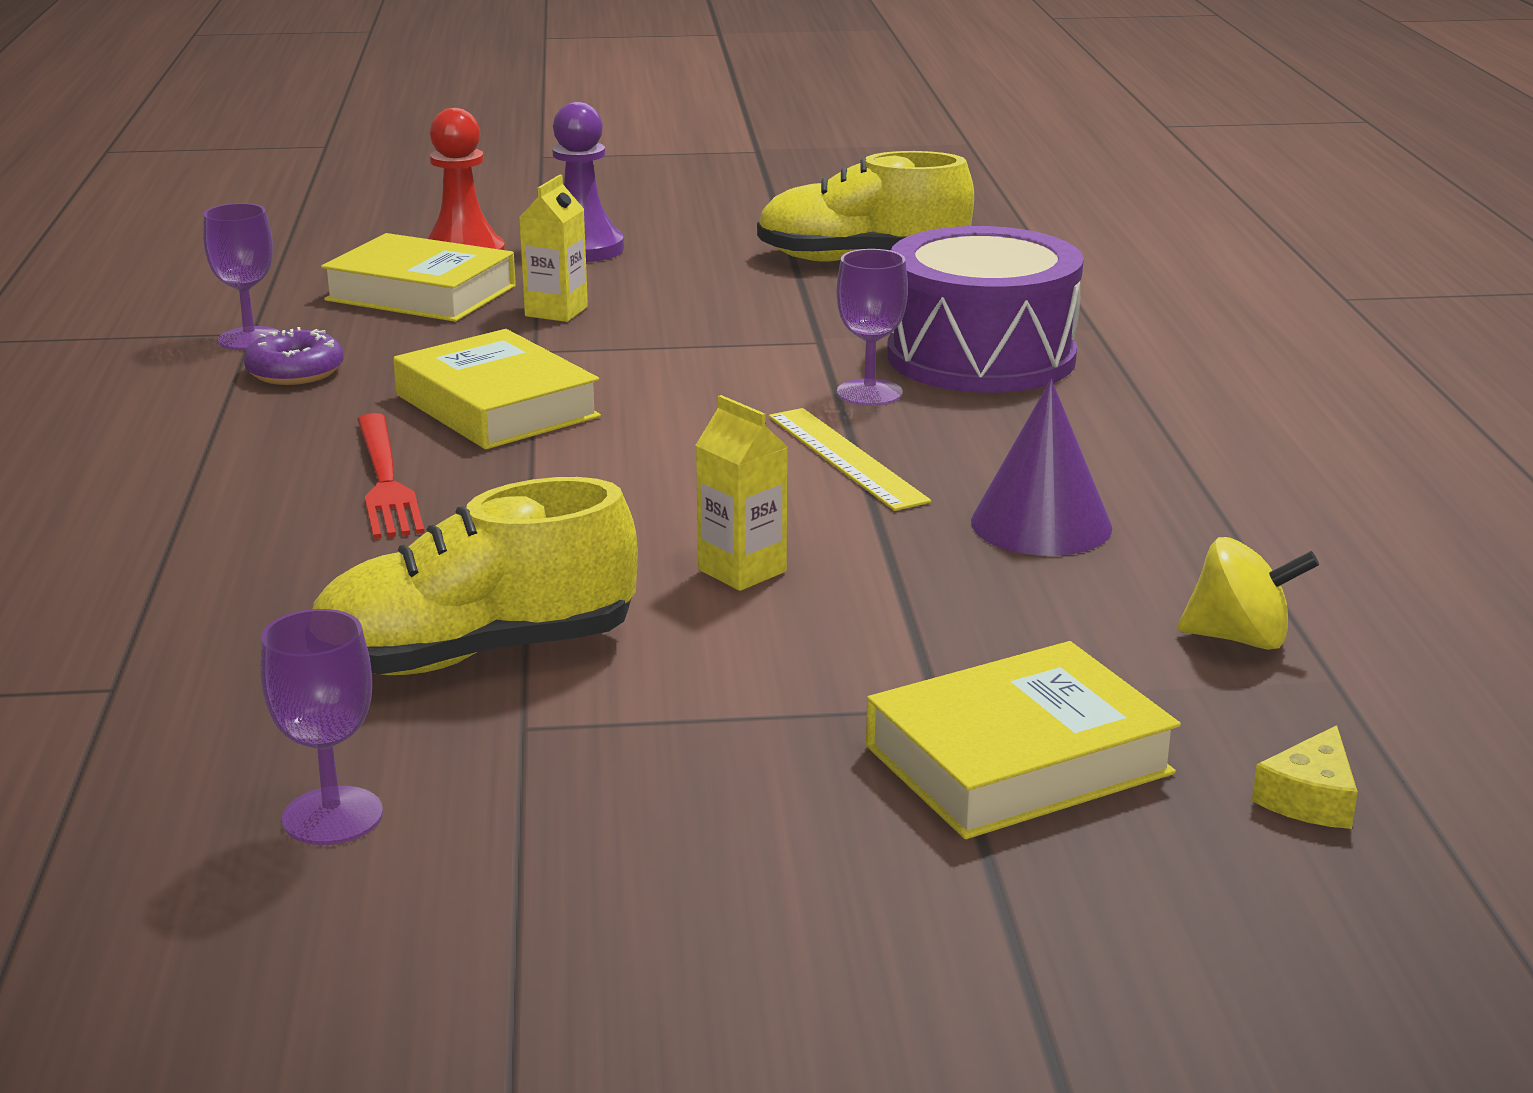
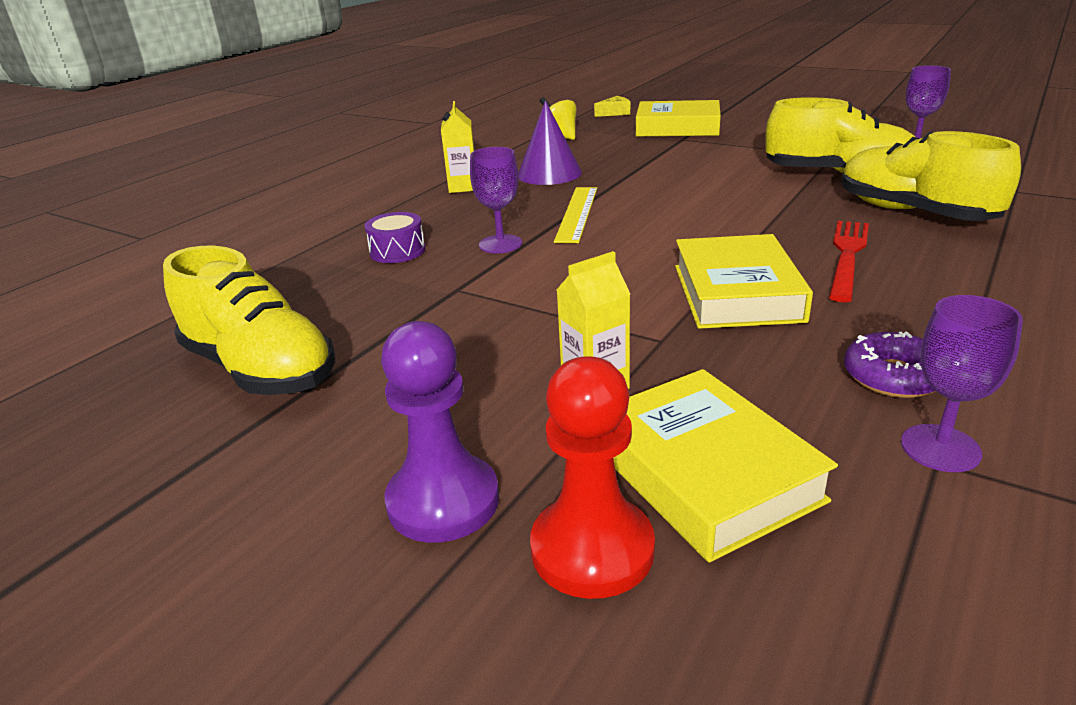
camera: 140 degrees left, 5 degrees up
(304, 583) = (914, 213): none -> yellow shoe
(742, 571) = (695, 181): yellow carton -> yellow carton (463, 187)
(981, 357) = (397, 251): purple drum -> purple drum, size x0.43

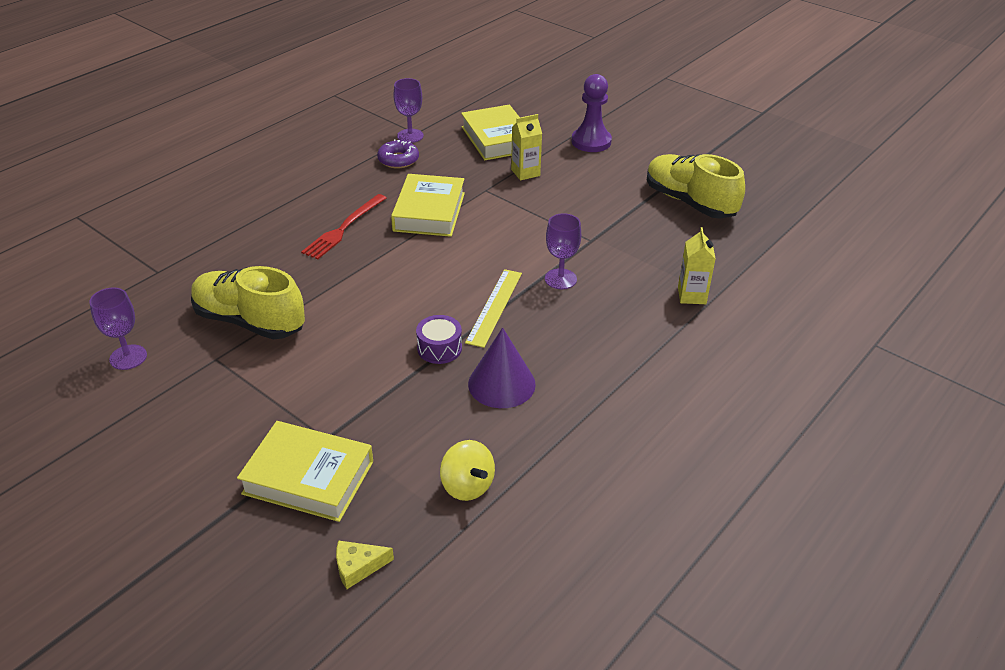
camera: 175 degrees left, 10 degrees up
(397, 251) = (637, 284): purple drum -> purple drum (439, 348)
(463, 187) = (591, 375): yellow carton -> yellow carton (692, 295)
(592, 549) = (543, 125): red pawn -> none
(914, 213) = (256, 260): yellow shoe -> none

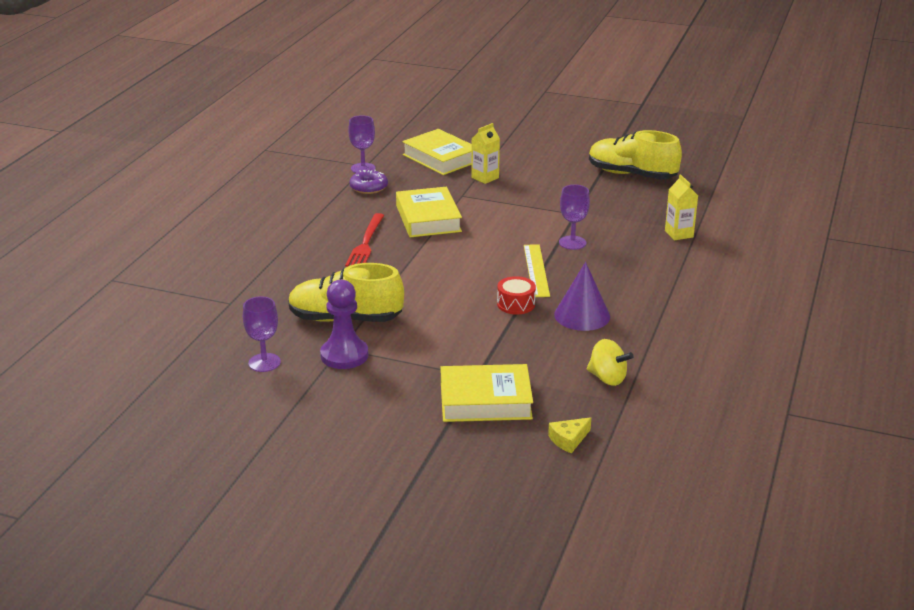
camera: 20 degrees left, 10 degrees down
(439, 348) = (516, 304): purple drum -> red drum
(591, 142) = (521, 147): purple pawn -> purple pawn (344, 355)

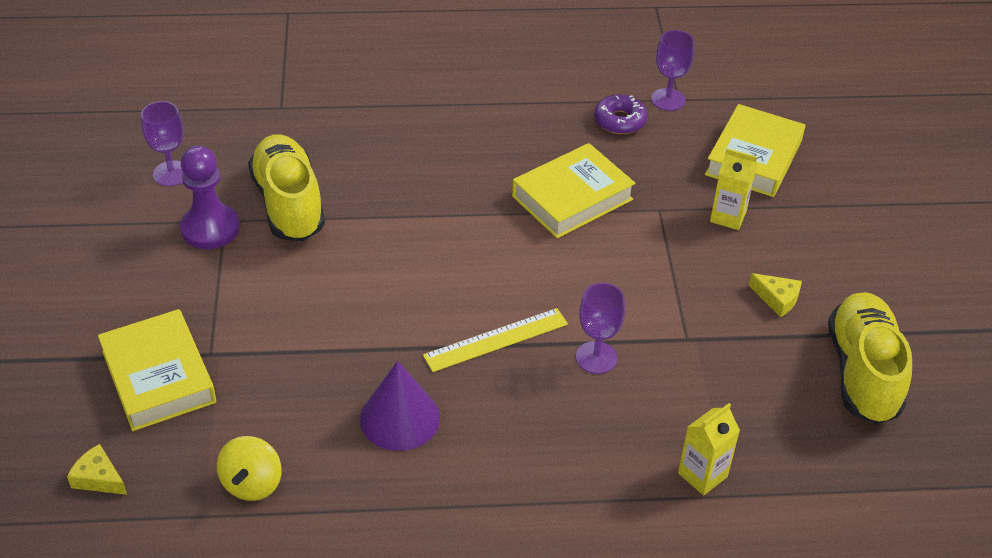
camera: 65 degrees right, 15 degrees up
(366, 243) = (474, 164): red fork -> none
(516, 304) = (396, 343): red drum -> none
(562, 182) = (777, 299): none -> yellow cheese

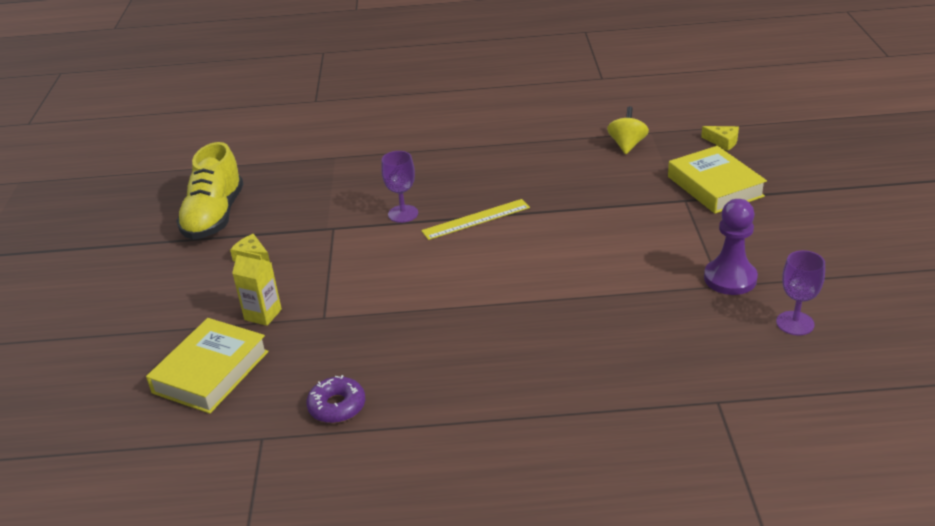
camera: 175 degrees left, 10 degrees down
(289, 204) = (668, 302): yellow shoe -> none
(400, 418) = (541, 177): purple cone -> none
(572, 198) = (403, 323): yellow book -> none
(668, 99) = (274, 437): purple goblet -> none
(702, 475) = (348, 164): yellow carton -> none

